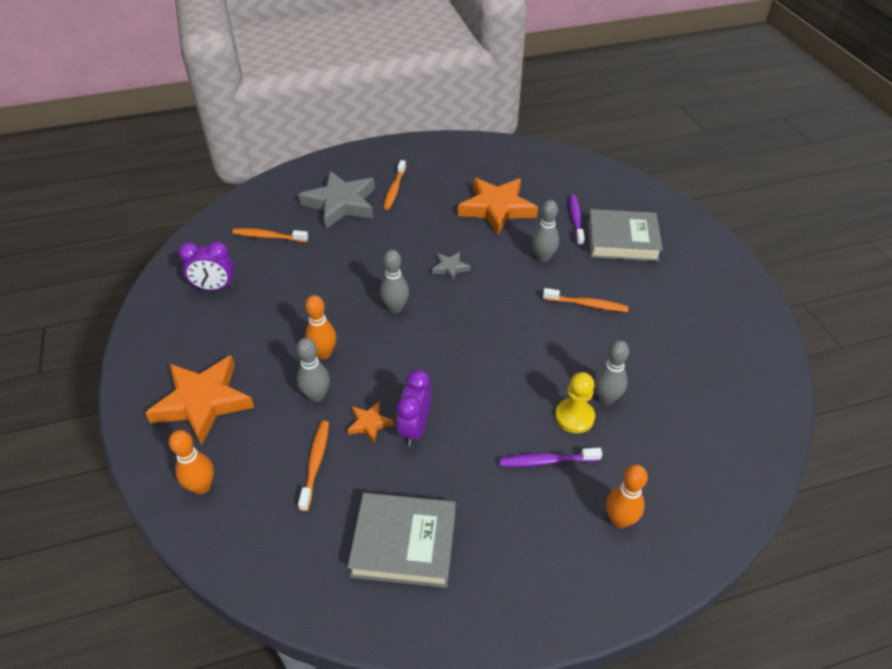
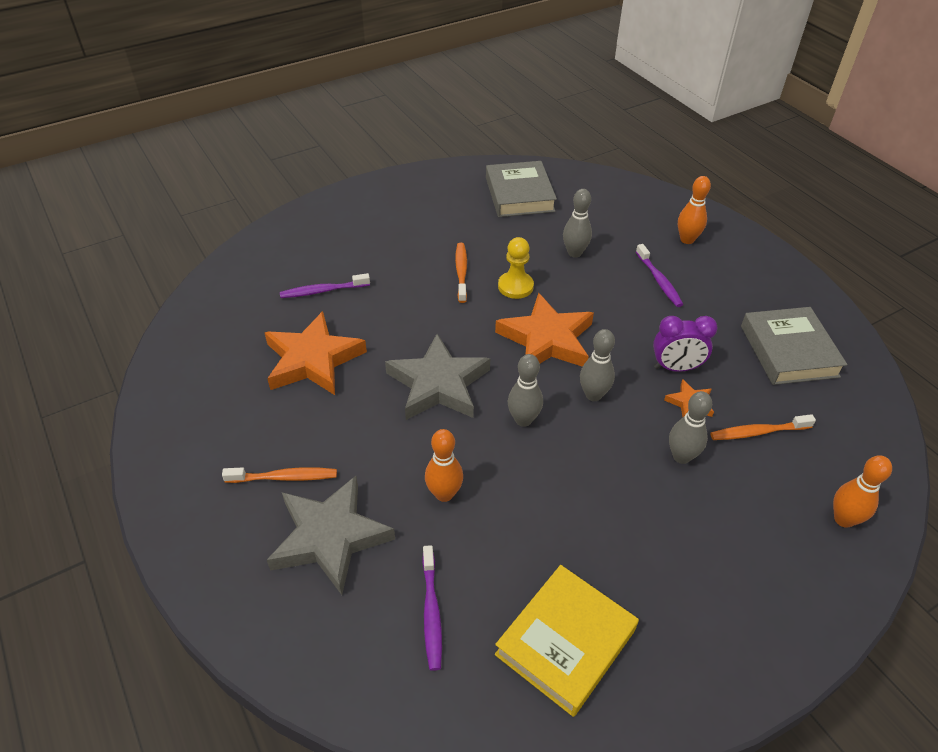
camera: 105 degrees left, 0 degrees up
(203, 402) = (750, 566): orange star -> orange star (546, 339)
(215, 288) = (565, 642): purple clock -> yellow book
(268, 236) = (431, 612): orange toothbrush -> purple toothbrush
(323, 353) = (622, 468): orange bowling pin -> orange bowling pin (444, 494)
(450, 268) = (438, 384): grey star -> grey star, size x2.20
(543, 258) = (398, 309): grey bowling pin -> grey bowling pin (593, 395)
(574, 417) = (604, 269): yellow pawn -> yellow pawn (515, 286)
(622, 240) = (353, 254): grey book -> grey book (519, 194)

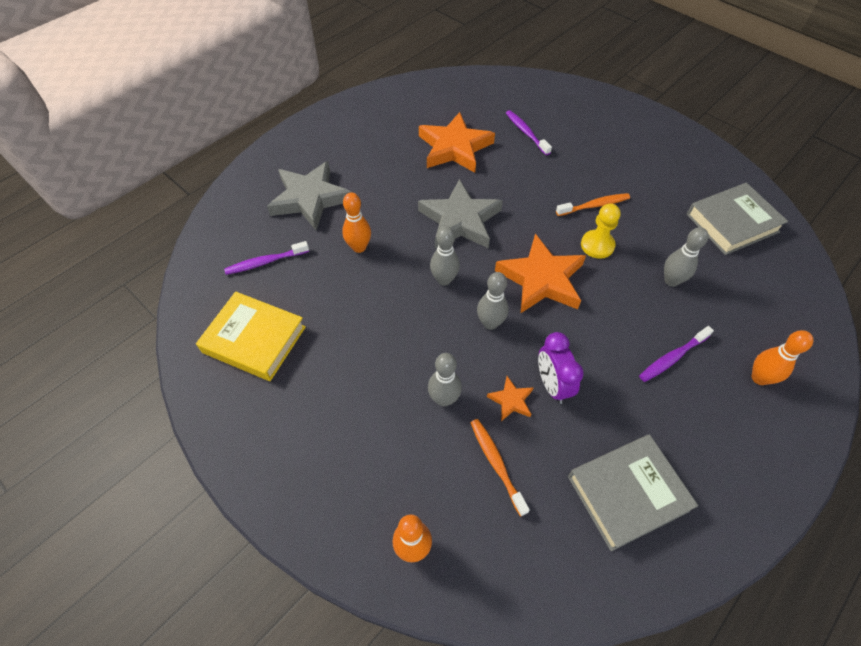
camera: 75 degrees right, 10 degrees up
(284, 477) = (349, 164): orange toothbrush -> none

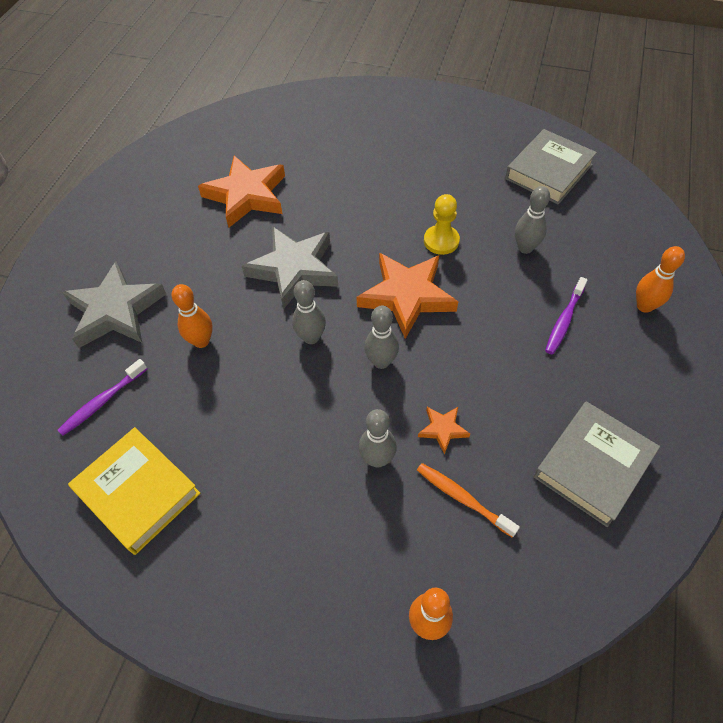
camera: 25 degrees left, 0 degrees up
(254, 339) = (138, 492): yellow book -> yellow book turned 45 degrees clockwise
(526, 133) = (312, 153): purple toothbrush -> none
(552, 385) = (472, 396): purple clock -> none
(594, 205) = (417, 203): orange toothbrush -> none

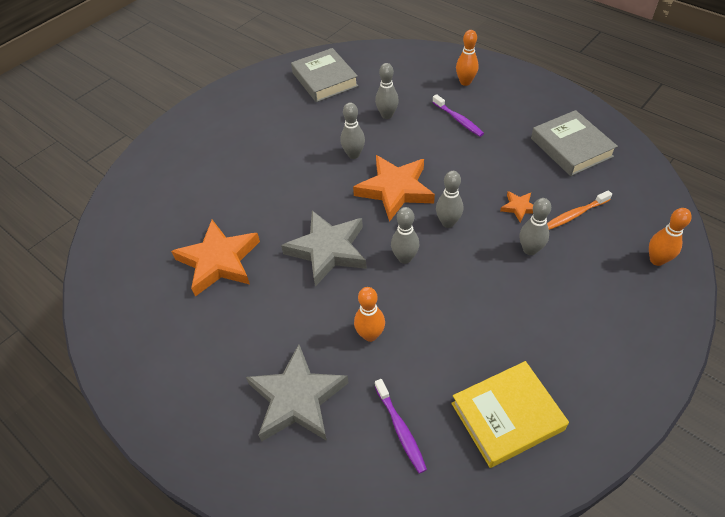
camera: 65 degrees left, 5 degrees down
(441, 241) = (353, 154): yellow pawn -> grey bowling pin

